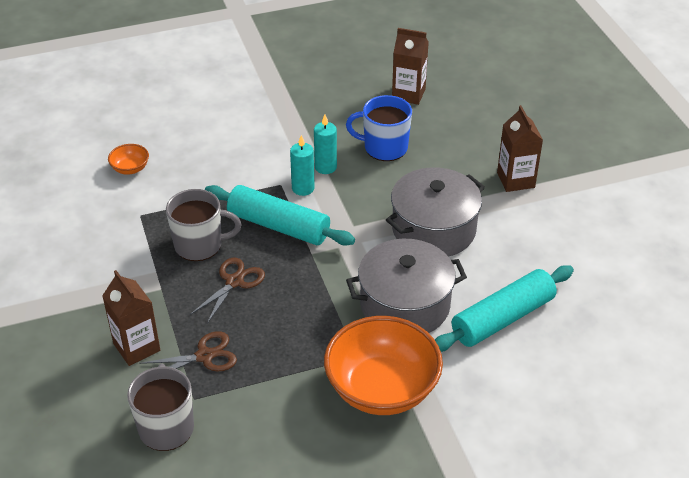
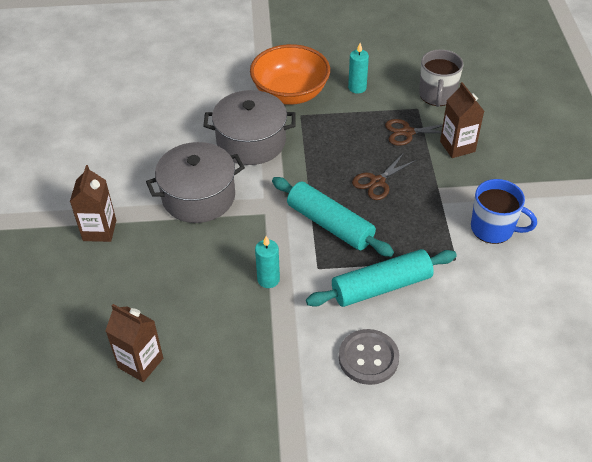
camera: 165 degrees left, 5 degrees up
(130, 168) = (466, 317): orange bowl -> none
(199, 245) = (402, 219): grey mug -> none
(217, 126) = (368, 358): none -> grey button
(303, 188) = (297, 259): turquoise candle -> turquoise candle (357, 88)
(384, 147) = (201, 292): blue mug -> blue mug (493, 229)
(502, 318) = (185, 121): turquoise rolling pin -> turquoise rolling pin (381, 286)

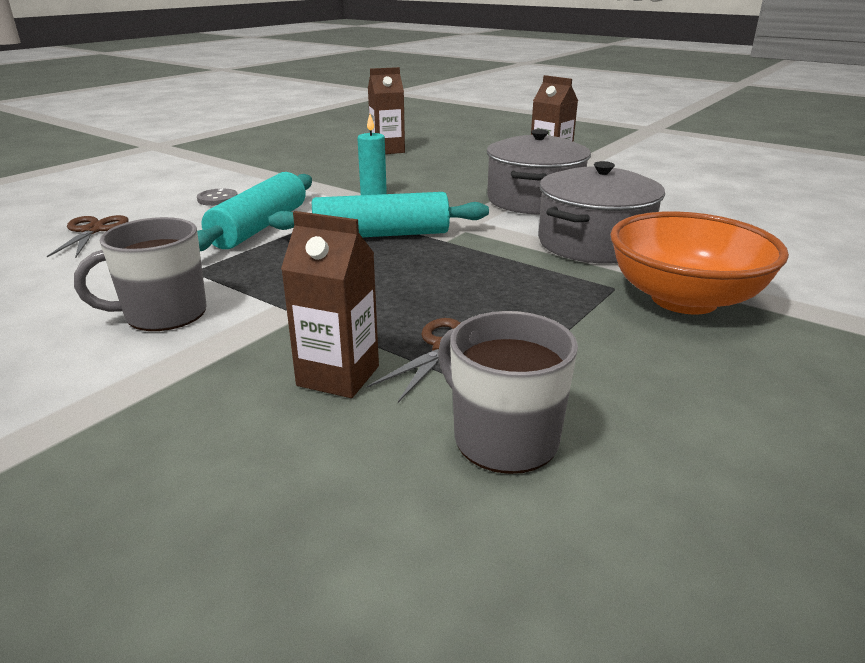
camera: 130 degrees right, 20 degrees down
(357, 88) = (638, 360): turquoise candle -> none
(368, 358) = (218, 199): grey button -> grey button, size x0.60
(377, 182) = (391, 282): brown scissors -> brown scissors (92, 231)
(493, 229) = (164, 314): blue mug -> grey mug

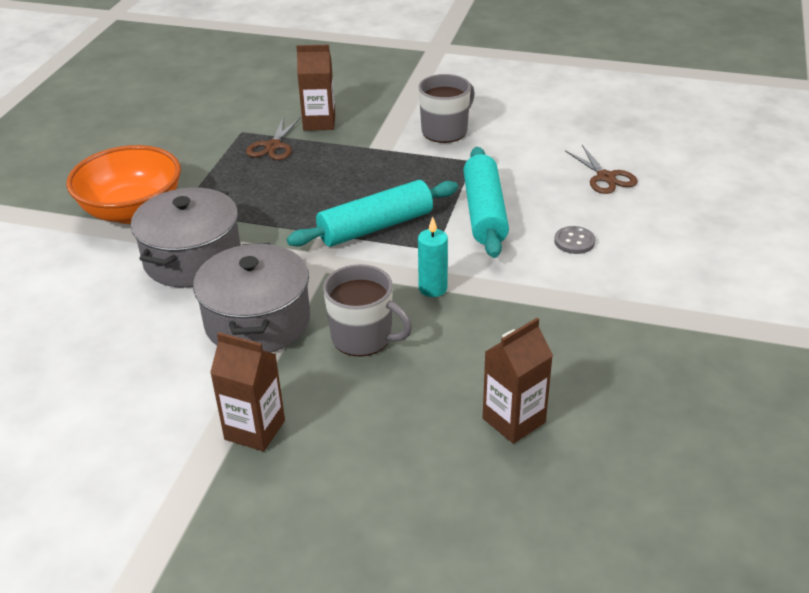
camera: 160 degrees right, 10 degrees up
(503, 438) = (232, 115): grey mug -> grey mug (363, 337)

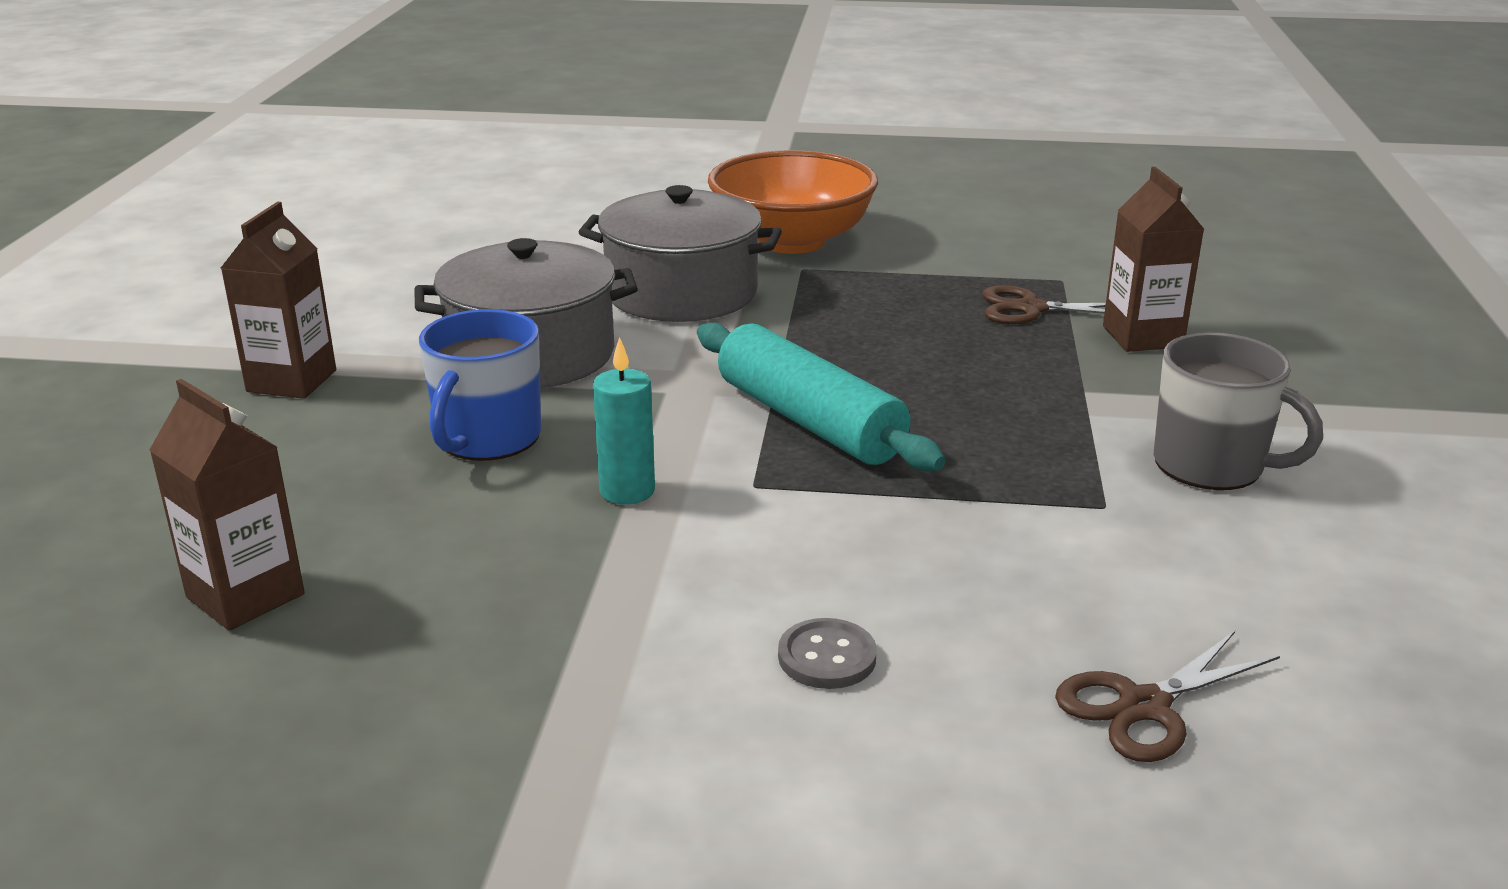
camera: 80 degrees right, 10 degrees down
(363, 337) = (487, 438): grey mug -> blue mug
(484, 213) = (901, 532): turquoise rolling pin -> none

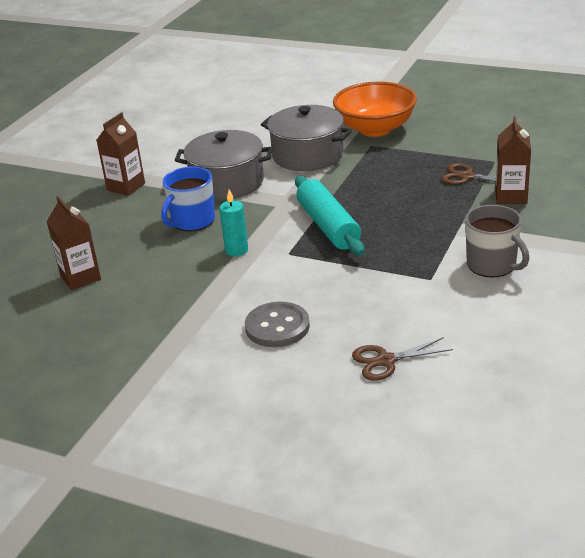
camera: 20 degrees right, 5 degrees up
(827, 657) = (277, 327): grey button -> grey button, size x1.67

